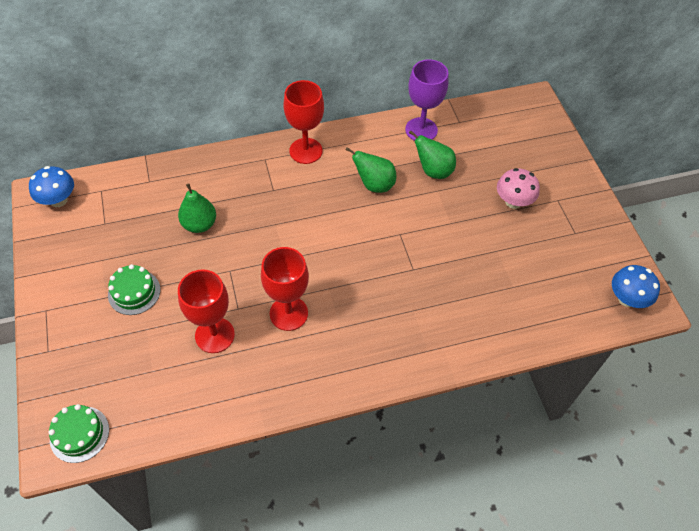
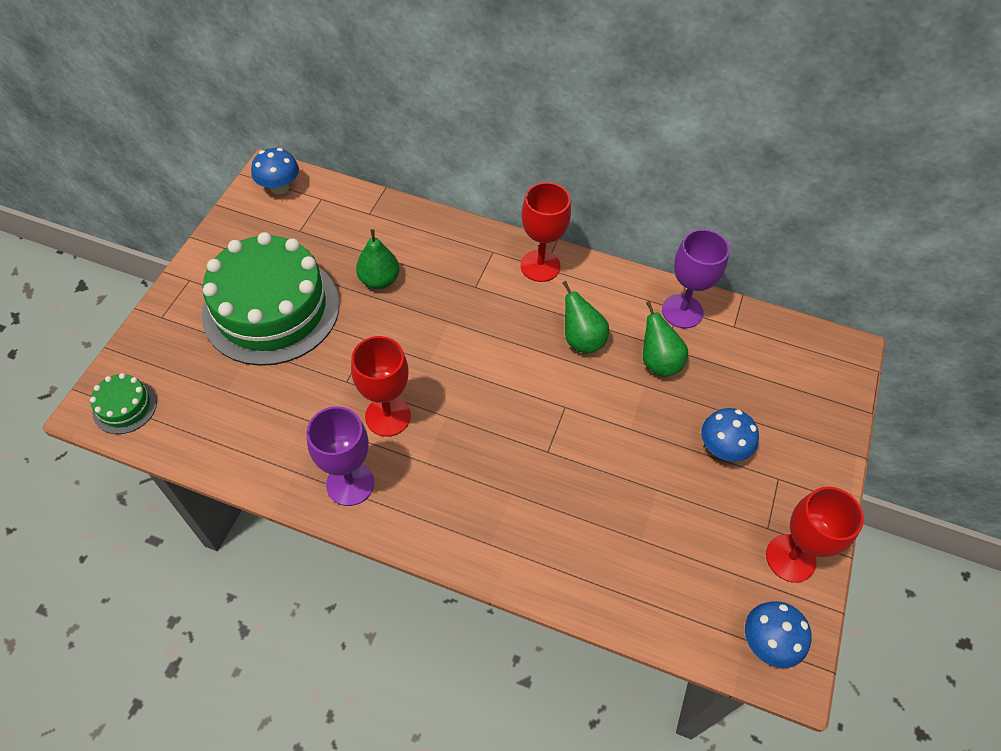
camera: 35 degrees right, 0 degrees up
(134, 292) = (271, 309): green cake -> green cake, size x2.36
(214, 335) = (305, 393): red goblet -> red goblet (790, 558)
(302, 374) = (350, 483): none -> purple goblet
(513, 202) = (722, 448): pink mushroom -> blue mushroom

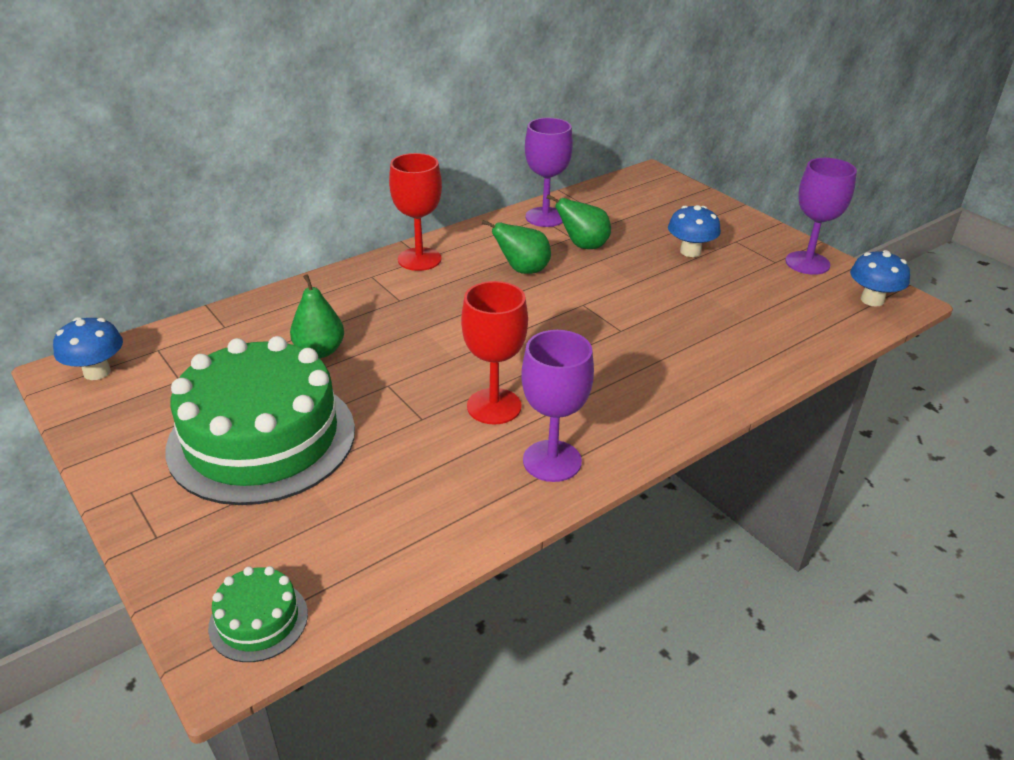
camera: 55 degrees left, 20 degrees down
(790, 558) = (807, 263): red goblet -> purple goblet

